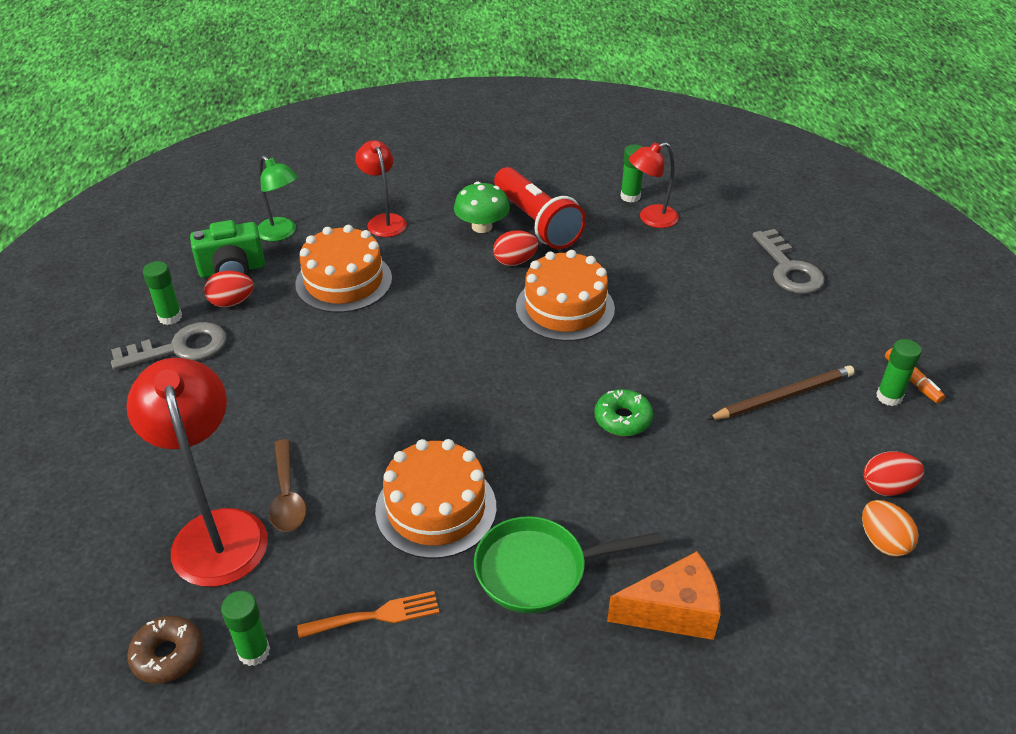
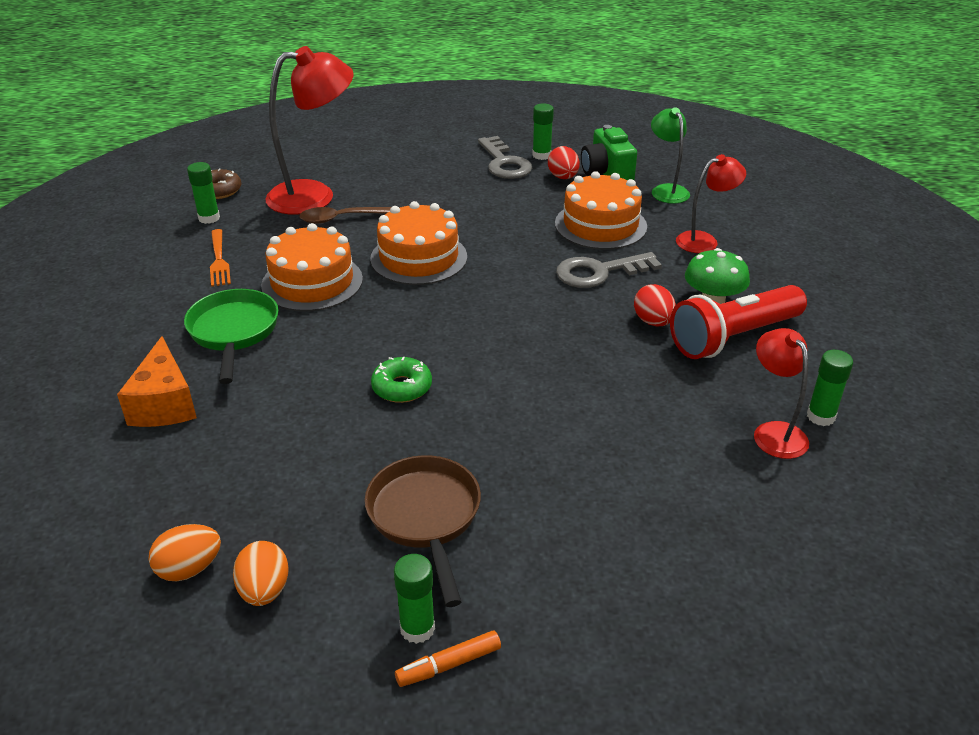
camera: 90 degrees right, 5 degrees down
(281, 233) = (666, 190): green lamp -> green lamp turned 120 degrees clockwise
(565, 308) = (576, 355): orange cake -> orange cake (419, 258)
(783, 396) = (425, 517): brown pencil -> brown pan
(789, 269) = (690, 564): grey key -> grey key (599, 272)
(887, 487) = (264, 590): red egg -> orange egg

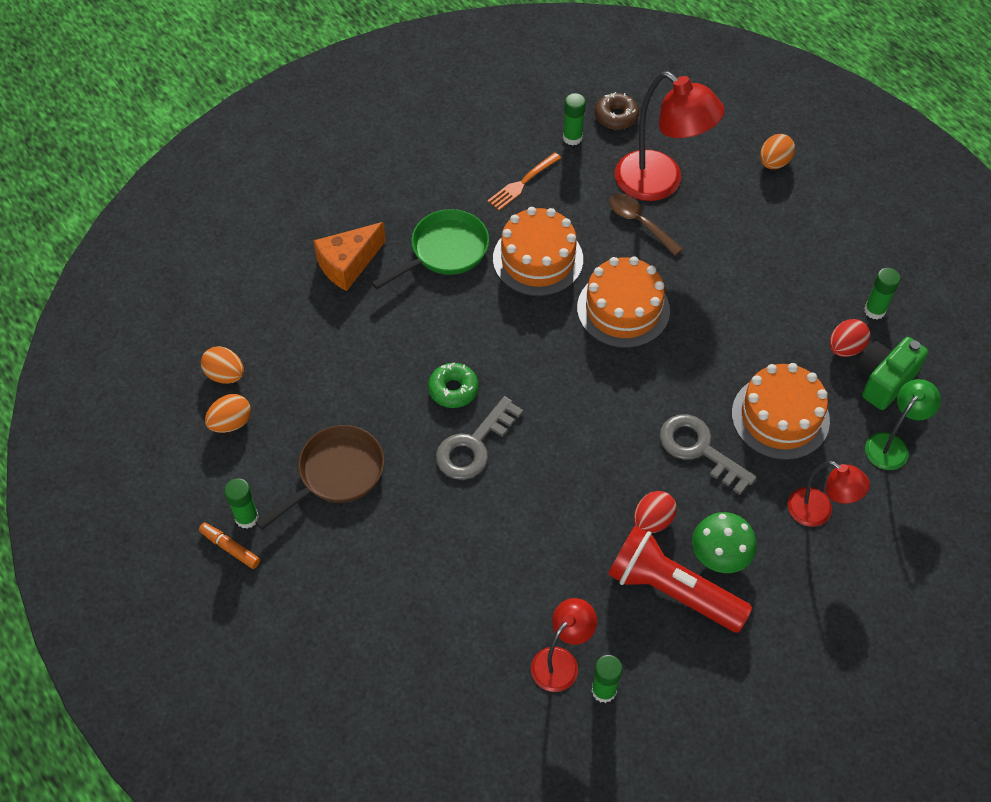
camera: 60 degrees right, 20 degrees up
(361, 144) = (774, 162): none -> orange egg
(504, 163) = (833, 288): grey key -> grey key (473, 445)

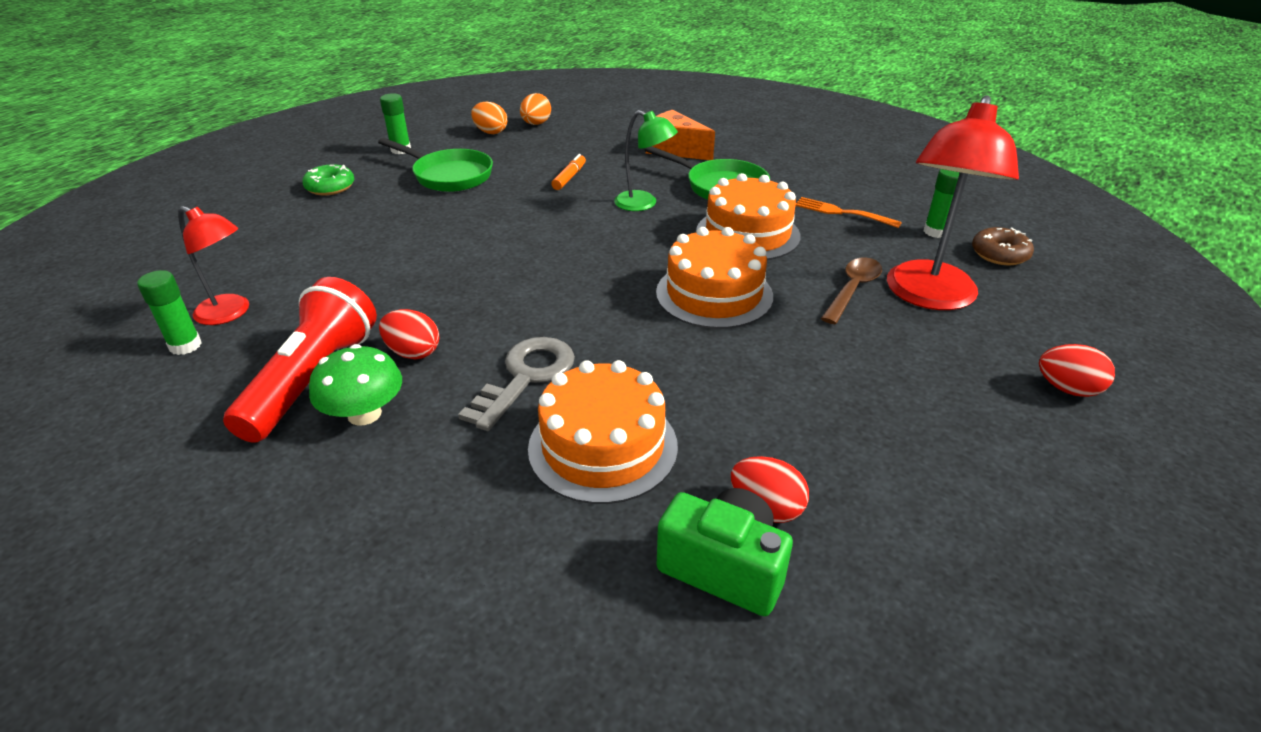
camera: 75 degrees right, 20 degrees down
(230, 548) = (372, 148): orange marker -> orange marker (569, 177)
(336, 474) = (449, 176): brown pan -> green pan
(453, 389) = (557, 212): green donut -> green donut (330, 187)
(473, 445) = (494, 231): grey key -> none
(774, 162) = (1067, 389): orange egg -> red egg
(818, 512) = (440, 507): red lamp -> none
(874, 310) = (867, 540): green glue stick -> none
(892, 445) = (591, 593): green lamp -> green lamp (644, 204)

